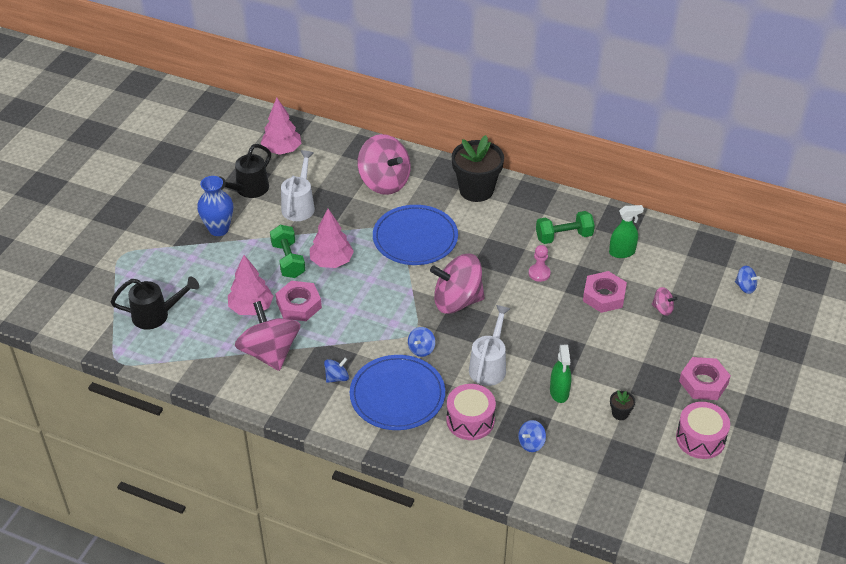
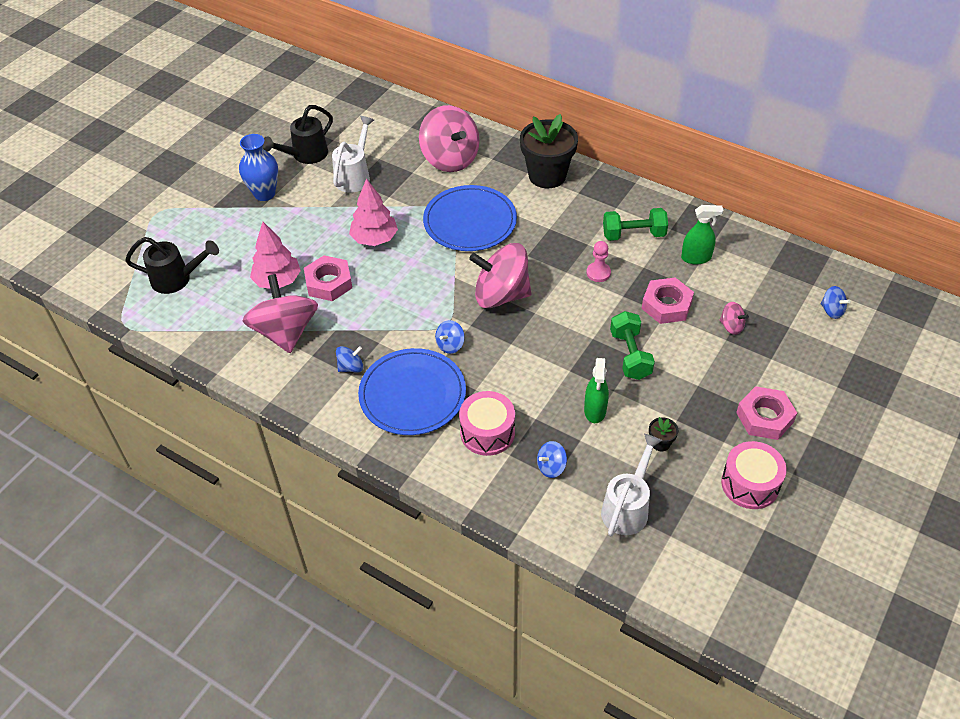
camera: 10 degrees right, 5 degrees up
(282, 150) = (350, 116): pink tree -> none
(288, 260) = (329, 233): green dumbbell -> green dumbbell (630, 355)
(489, 366) = (521, 372): white watering can -> white watering can (627, 507)

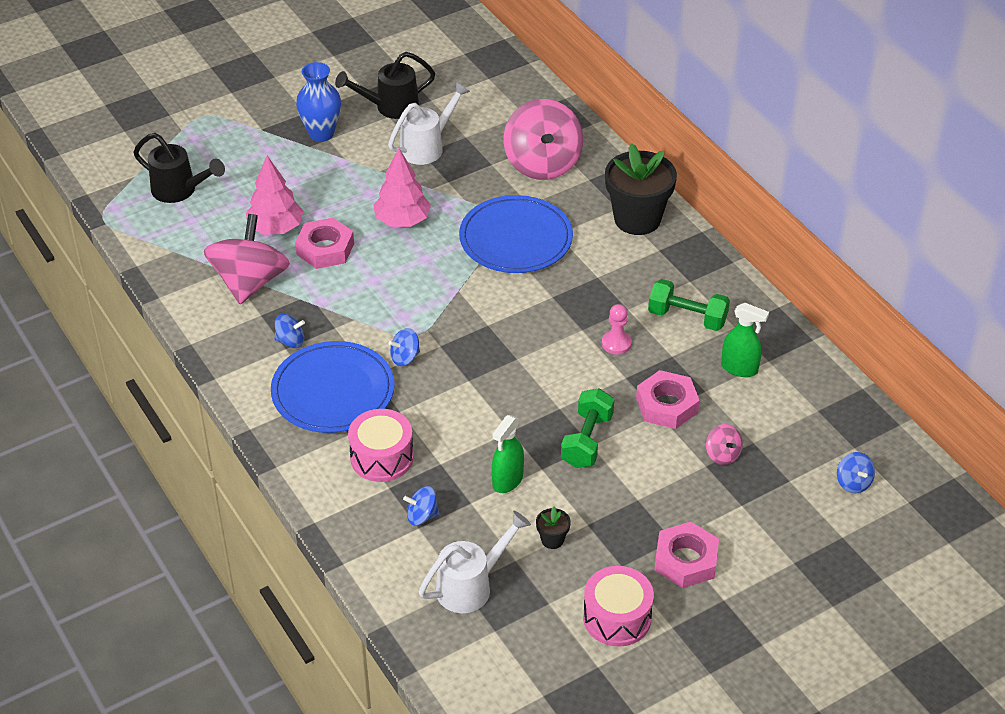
camera: 25 degrees right, 5 degrees down
(501, 295) = (494, 327): pink spinning top -> none

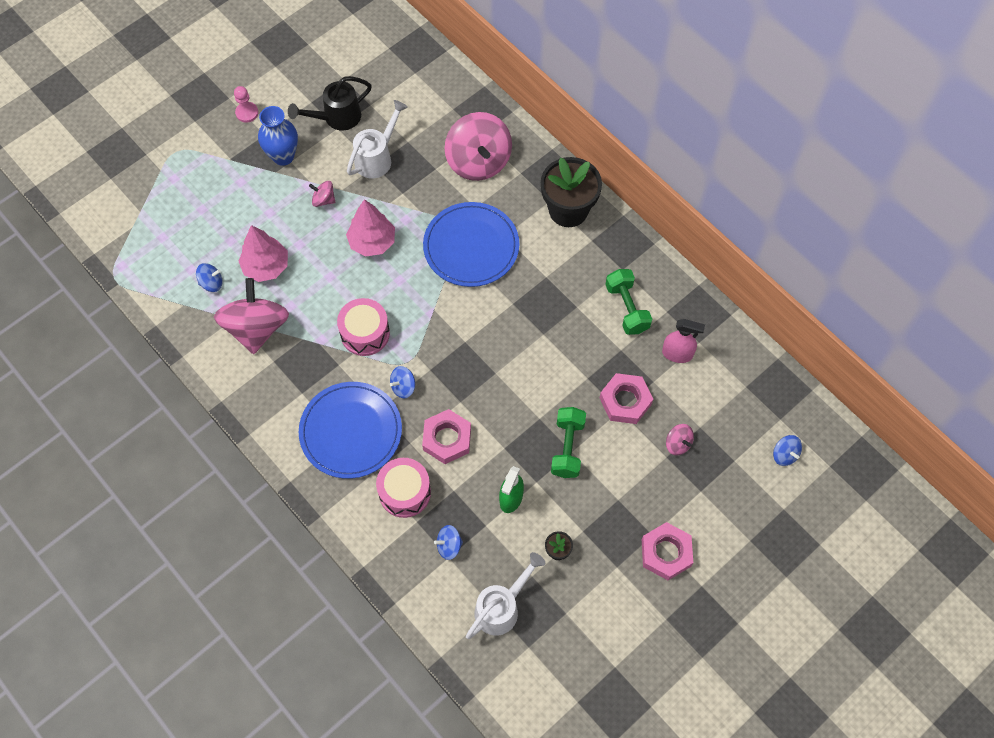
camera: 10 degrees left, 20 degrees up
(179, 190) = (174, 238): black watering can -> none
(290, 341) = (304, 385): blue spinning top -> blue spinning top (211, 283)
(325, 249) = (313, 282): pink nut -> pink nut (447, 439)
(357, 177) = (323, 200): none -> pink spinning top
(616, 343) = (574, 344): pink pawn -> pink pawn (247, 113)
(617, 618) = (622, 618): pink drum -> pink drum (365, 333)
(687, 317) = (626, 308): green dumbbell -> green dumbbell turned 60 degrees clockwise
(739, 368) = (677, 354): green spray bottle -> pink spray bottle

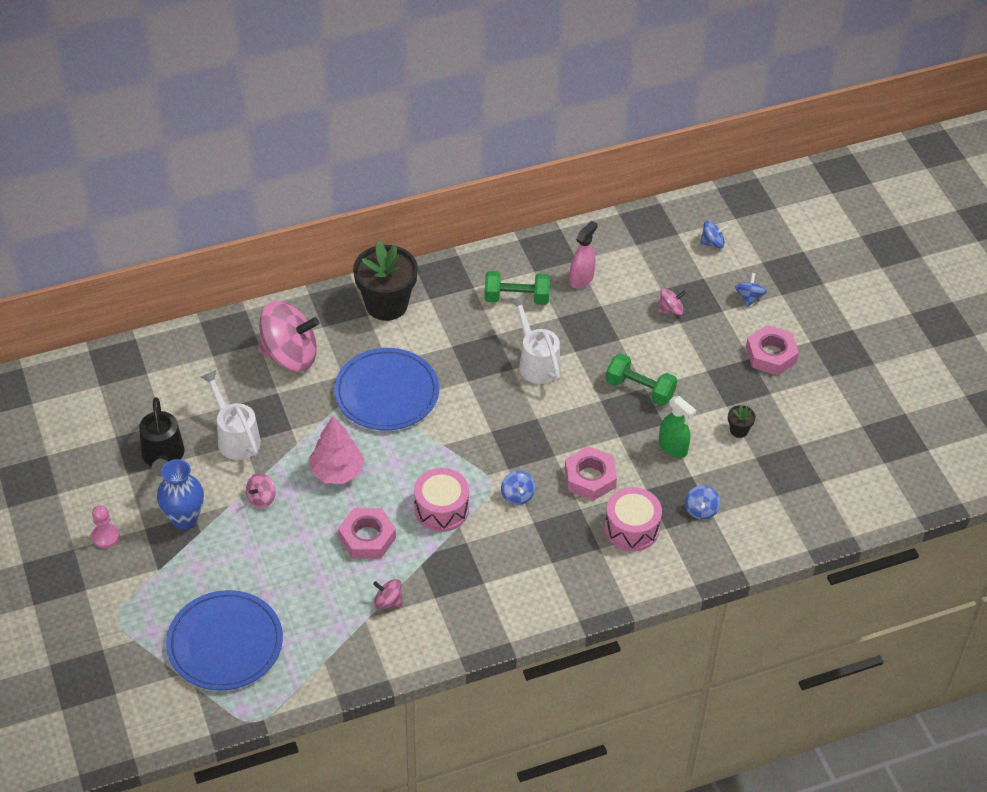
camera: 70 degrees left, 15 degrees down
(211, 283) = (311, 628): blue spinning top -> blue spinning top (749, 297)
(256, 328) = (388, 602): pink spinning top -> pink spinning top, size x0.44
(266, 267) = (317, 573): pink tree -> none
(351, 431) = (546, 553): blue plate -> blue plate (225, 643)
(501, 608) = (777, 489): white watering can -> white watering can (536, 362)
(625, 401) = (611, 332): pink nut -> pink nut (367, 537)

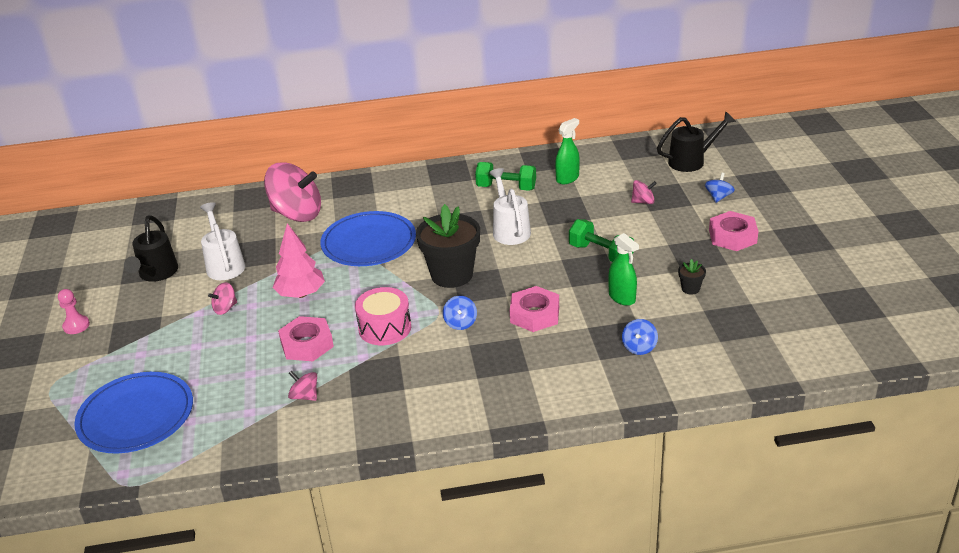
camera: 15 degrees right, 15 degrees down
(184, 519) = (150, 318): blue vase -> none
(386, 304) = (392, 186): black flower pot -> black flower pot (452, 275)
(581, 279) = (567, 178): pink spray bottle -> green spray bottle
(631, 528) = (565, 356): pink drum -> none
(712, 243) = (691, 161): blue spinning top -> black watering can

